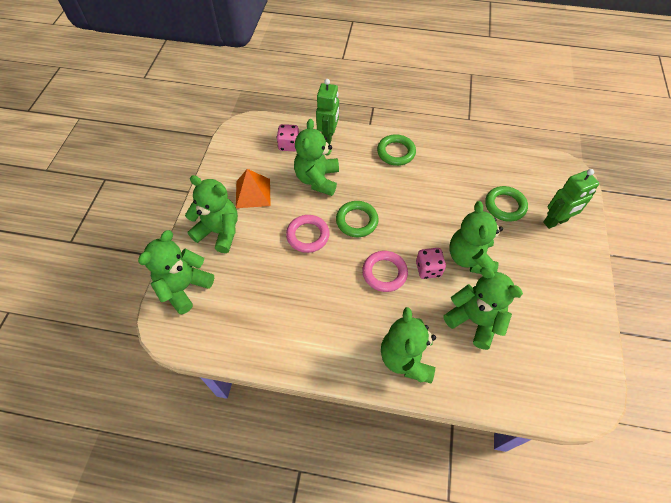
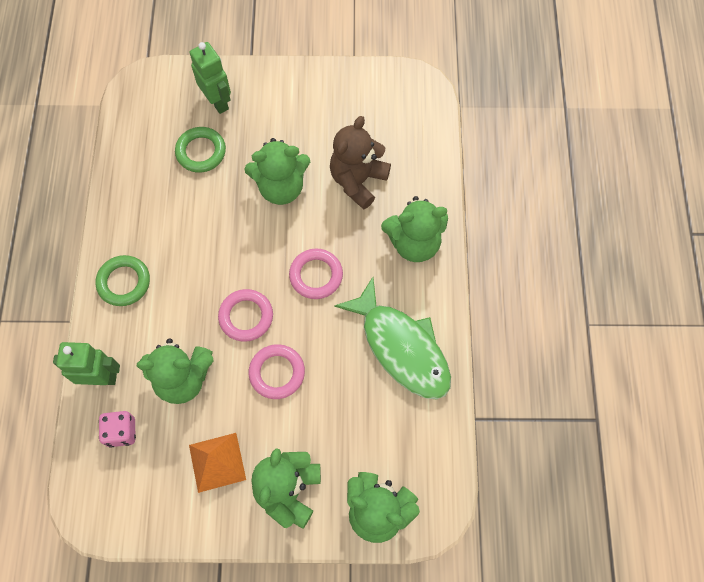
camera: 100 degrees left, 10 degrees up
(308, 328) = (401, 347): none -> green fish
(357, 221) = (246, 317): green ring -> pink ring
(428, 269) = (303, 229): pink dice -> none
(474, 320) = (358, 181): green teddy bear -> brown teddy bear

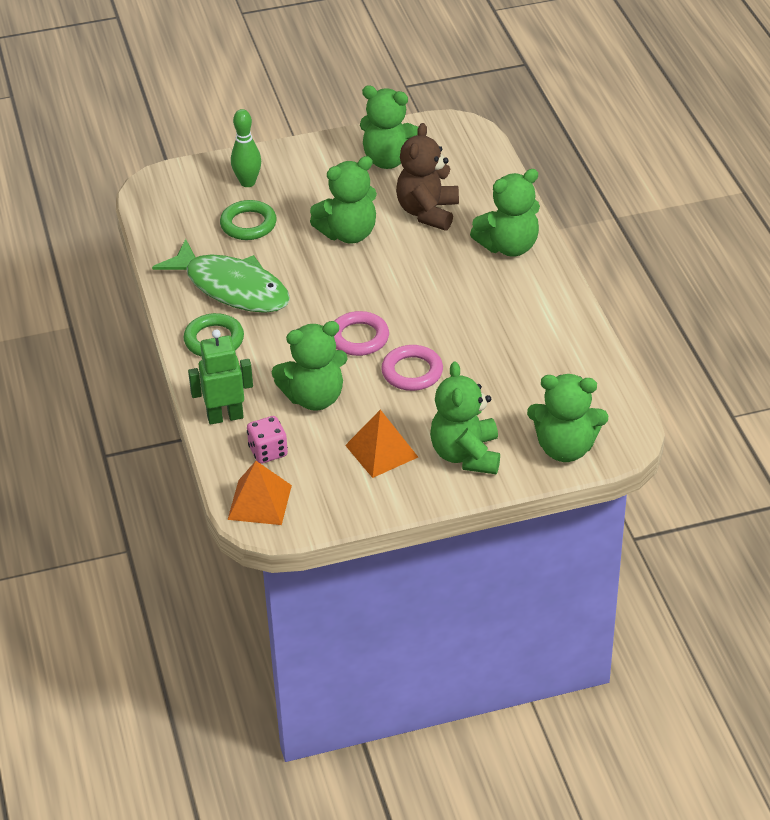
camera: 15 degrees left, 25 degrees down
(93, 491) = (259, 502): none -> orange pyramid
(218, 102) = (247, 182): green robot -> green bowling pin
(316, 275) = (418, 291): pink ring -> none
(347, 108) = (389, 160): none -> green teddy bear
(401, 347) = (532, 325): green fish -> green fish (232, 288)

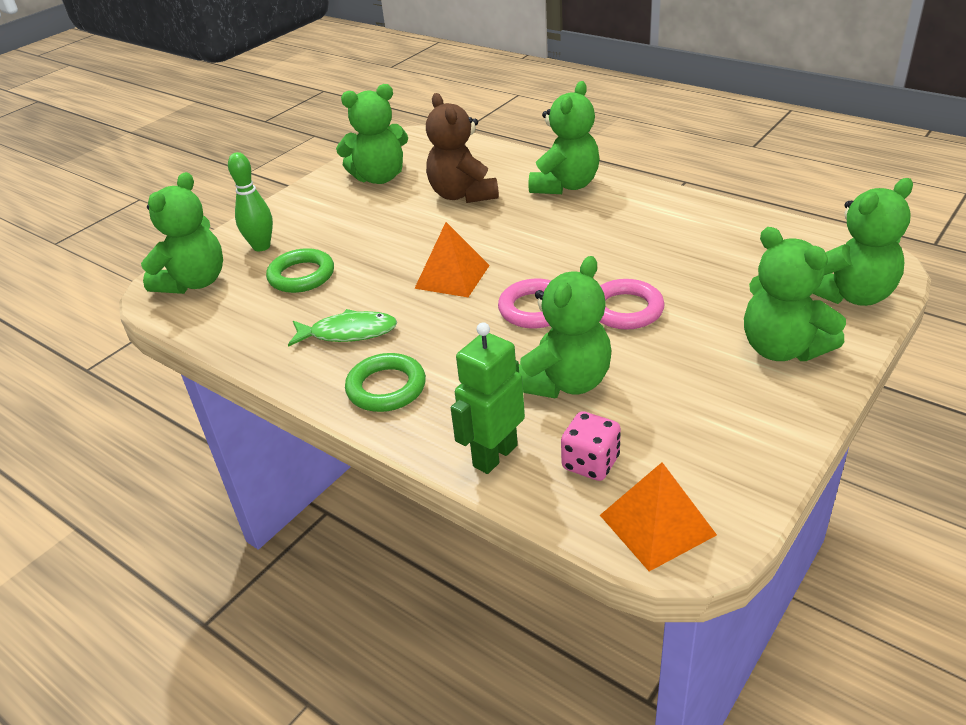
camera: 35 degrees left, 5 degrees down
(232, 288) = (348, 333): green fish -> green fish, size x0.57
(348, 233) = (411, 239): green teddy bear -> green teddy bear (194, 282)
(381, 451) = (702, 391): orange pyramid -> orange pyramid (452, 276)

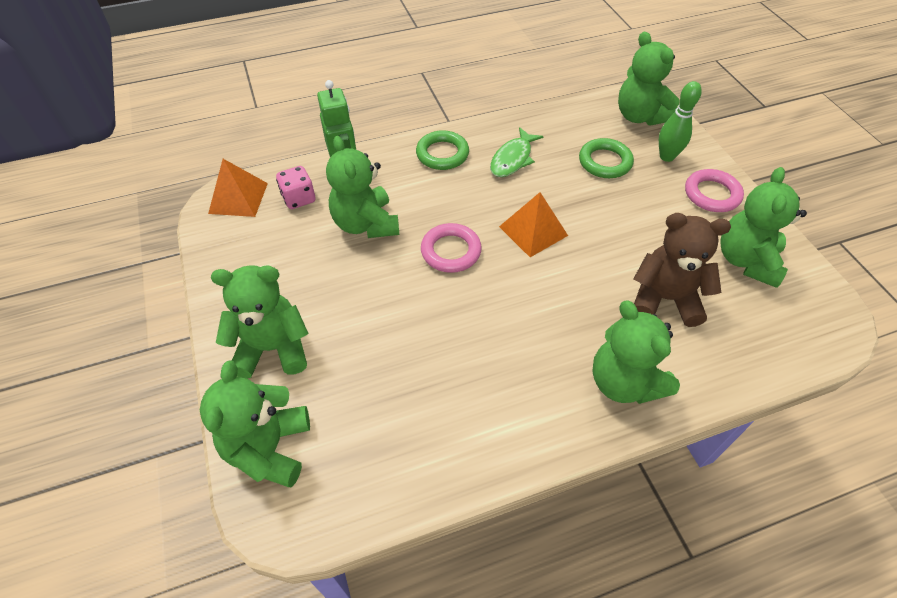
camera: 120 degrees right, 15 degrees up
(625, 309) = (400, 296): pink ring -> pink ring (712, 194)

